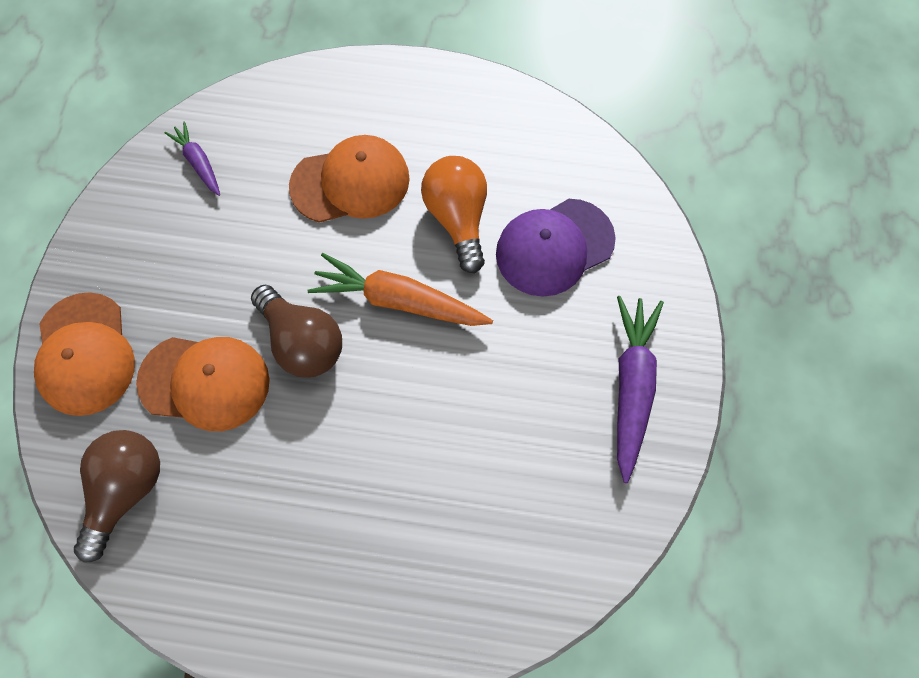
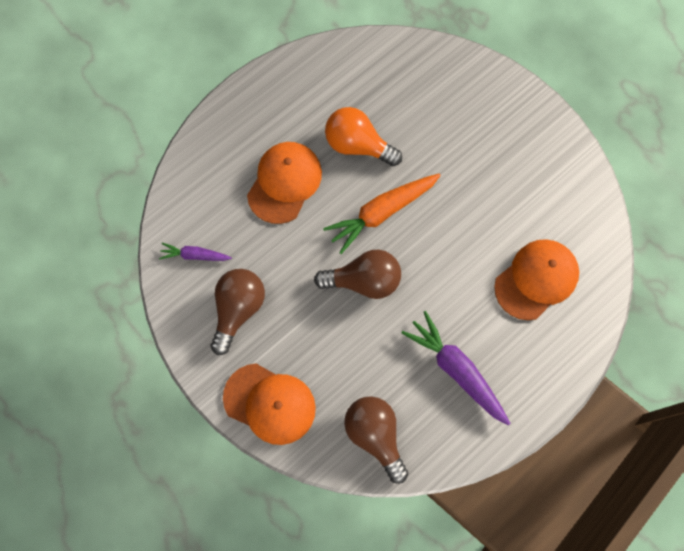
camera: 50 degrees left, 5 degrees up
(169, 246) = (238, 310): none -> brown light bulb
(205, 382) = (344, 349): orange cap -> orange cap (536, 280)
(554, 247) = (418, 111): purple cap -> none
(632, 387) = (527, 138): purple carrot -> purple carrot (456, 370)

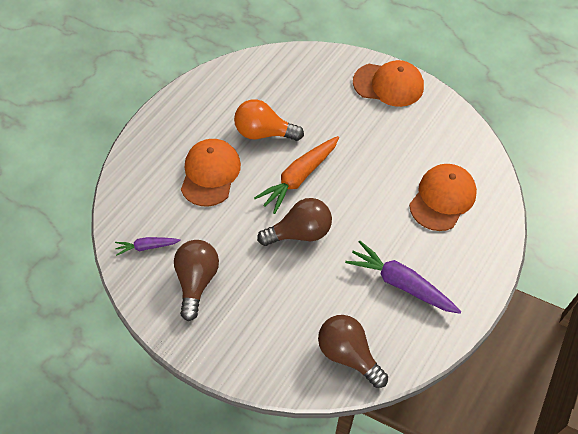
camera: 15 degrees left, 15 degrees down
(270, 404) = (246, 352): orange cap -> orange cap (388, 85)

